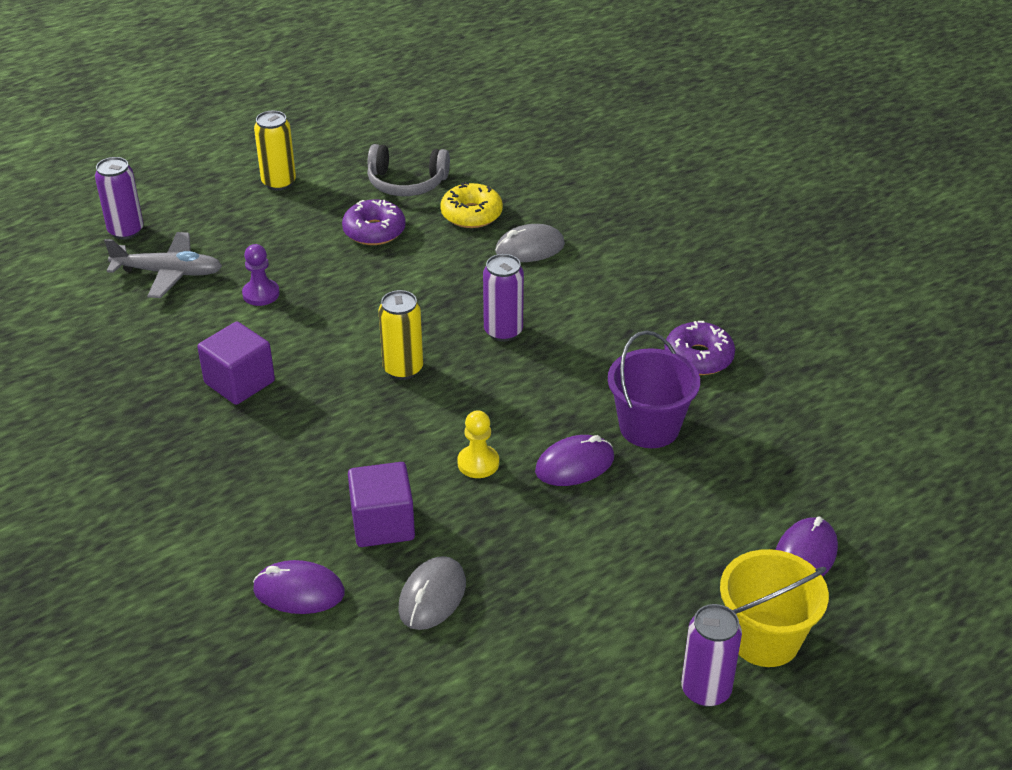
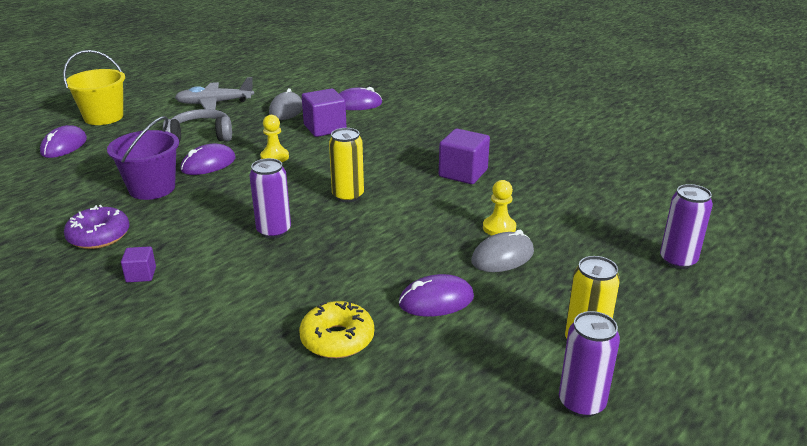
camera: 165 degrees right, 10 degrees down
(168, 273) = (594, 231): grey plane -> grey plane (214, 103)
(261, 294) = (499, 228): purple pawn -> yellow pawn
(374, 231) = (436, 300): purple donut -> purple mouse
(406, 182) = (434, 369): grey headphones -> grey headphones (201, 136)
(529, 248) = (261, 309): grey mouse -> grey mouse (502, 257)
(643, 300) = (141, 275): none -> purple cube
(706, 690) = (141, 101): purple can -> purple can (581, 403)

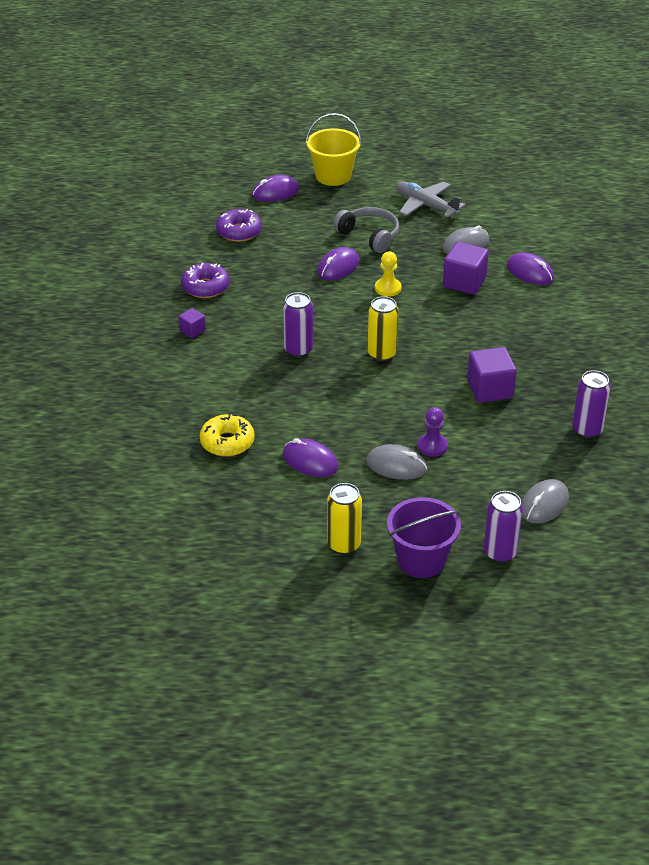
camera: 50 degrees right, 10 degrees up
(69, 184) = (239, 231): none -> purple donut
(152, 188) = (278, 267): purple bucket -> purple bucket (421, 560)
(208, 164) = (338, 267): purple mouse -> purple mouse turned 60 degrees counterclockwise
(499, 228) = (432, 446): yellow pawn -> purple pawn
(581, 403) = (281, 567): purple can -> purple can (587, 430)
(633, 213) = (544, 504): none -> grey mouse

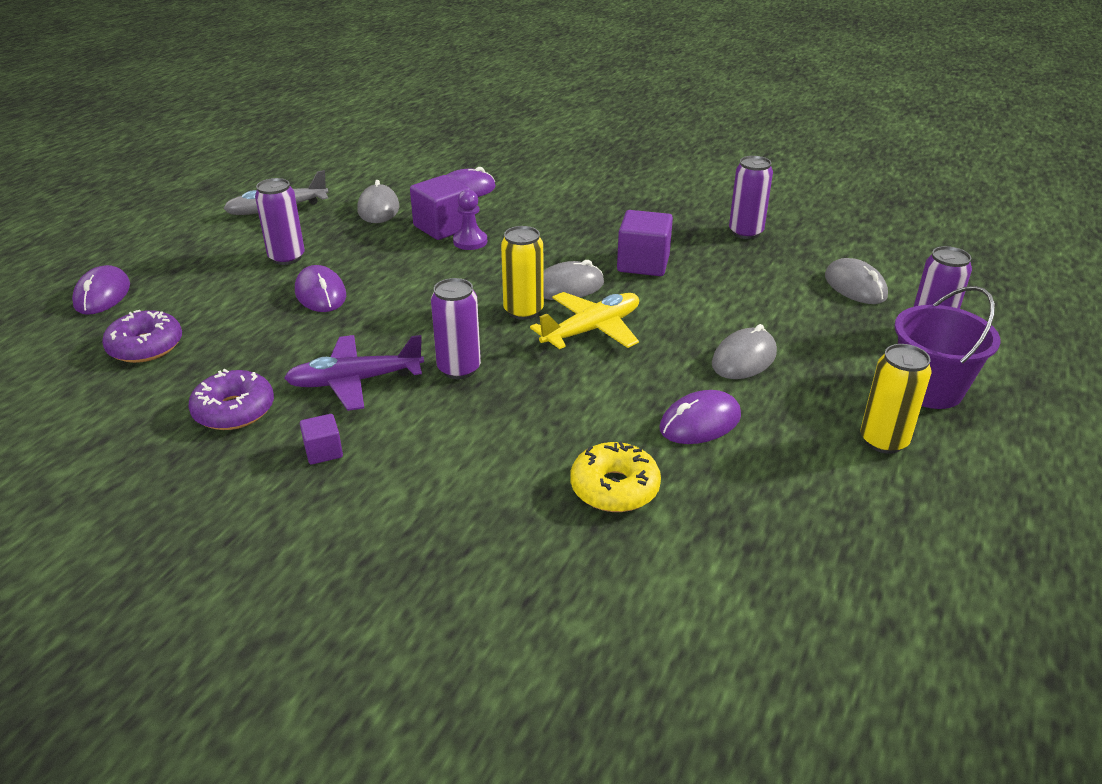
camera: 65 degrees left, 5 degrees down
(259, 316) = (355, 381): none -> purple plane
(333, 176) = (133, 248): yellow bucket -> none
(369, 236) = (286, 257): grey headphones -> purple can
(381, 390) = (592, 330): none -> yellow plane
(388, 288) = (401, 273): yellow pawn -> none
(428, 364) = (568, 287): none -> grey mouse
(432, 446) = (721, 325): purple pawn -> purple pawn (470, 241)

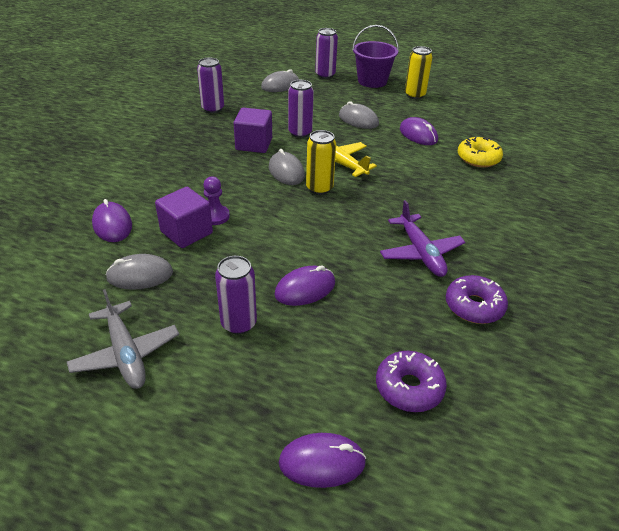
camera: 95 degrees left, 5 degrees up
(323, 451) = (496, 256): purple cube -> none
(459, 369) = (393, 210): purple can -> purple can (300, 133)

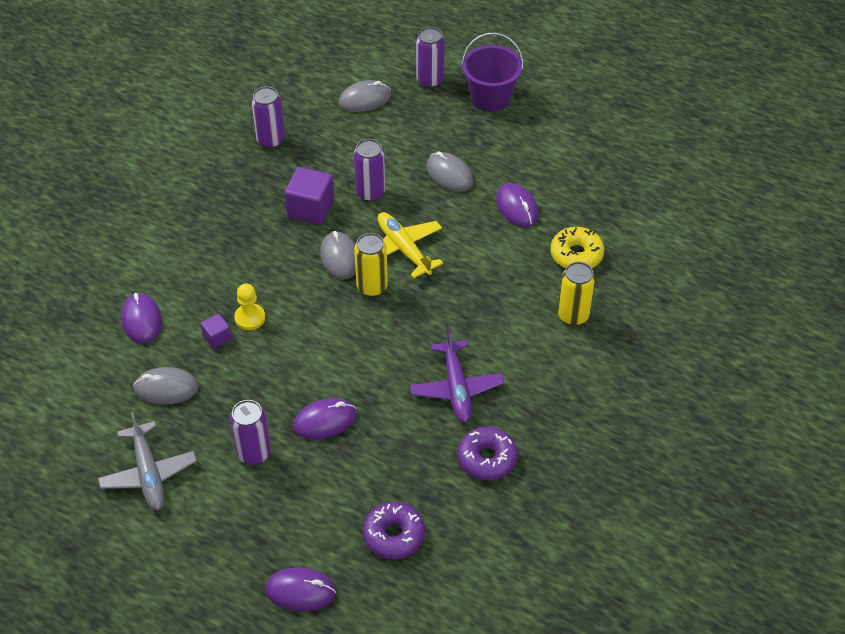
camera: 10 degrees right, 10 degrees up
(186, 232) = (217, 337): purple cube -> purple cube, size x0.54
(215, 216) = (250, 318): purple pawn -> yellow pawn
(414, 95) = (539, 130): yellow can -> yellow can (573, 315)

